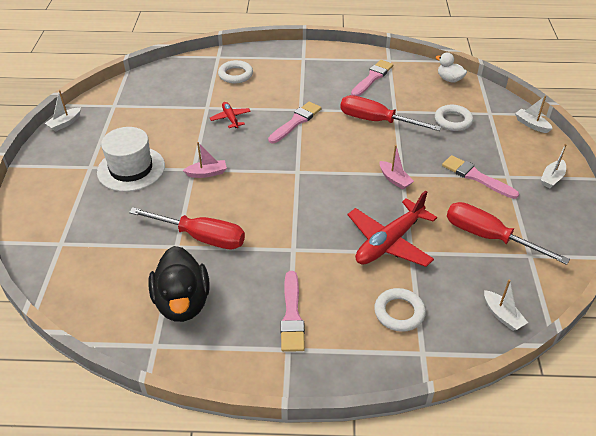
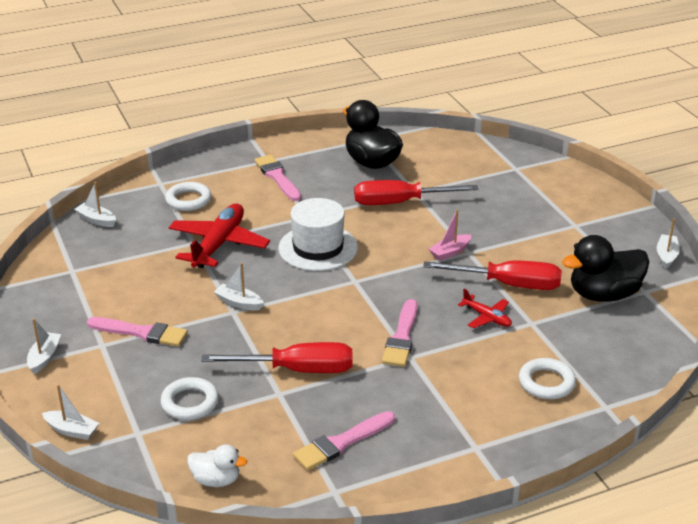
camera: 155 degrees right, 10 degrees down
(131, 169) = (532, 234): white hat -> white hat (318, 248)
(141, 111) = (603, 294): none -> black duck
(372, 78) = (341, 443): pink brush -> pink brush turned 45 degrees clockwise
(394, 179) = (239, 303): pink boat -> white boat
(488, 237) = (117, 275): red screwdriver -> red screwdriver (508, 284)

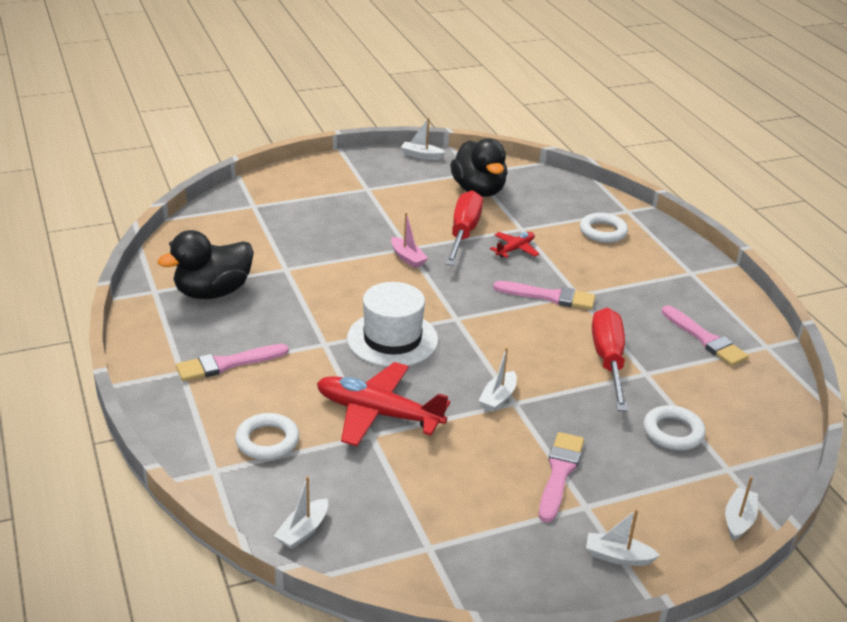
camera: 90 degrees left, 0 degrees up
(216, 480) = (776, 413): white duck -> none
(399, 202) = (307, 280): red screwdriver -> none

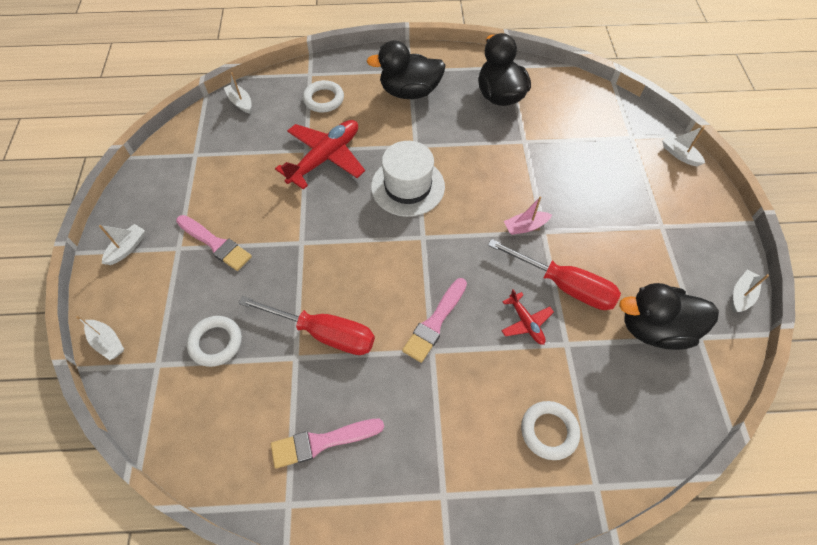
camera: 110 degrees right, 25 degrees up
(227, 364) = (409, 92): pink brush -> black duck
(498, 398) = (311, 233): white boat -> white boat (679, 154)

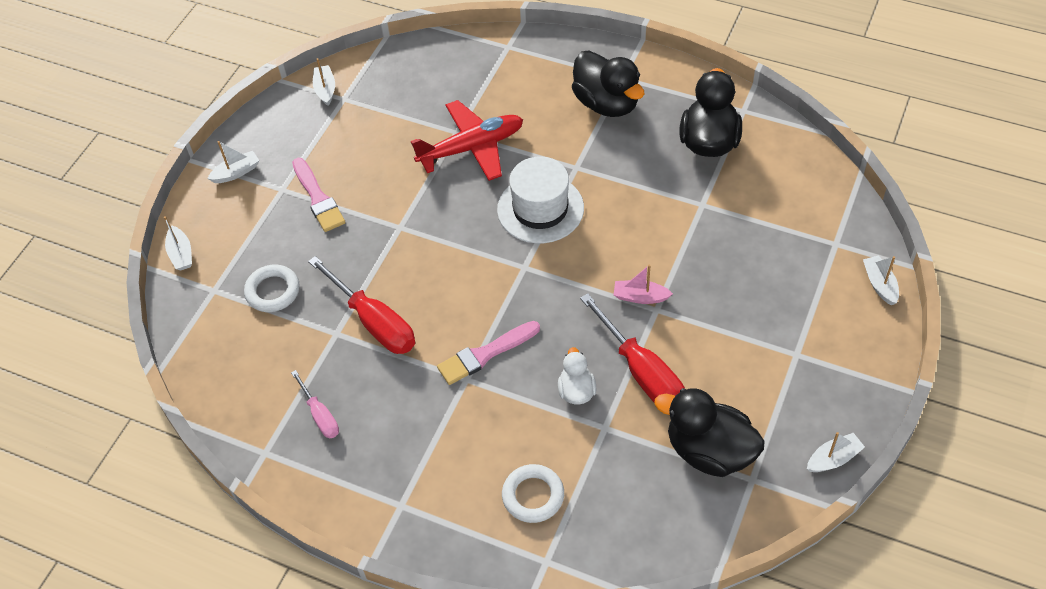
camera: 30 degrees right, 5 degrees down
(240, 102) = (417, 56): white boat -> white boat (325, 89)
(322, 442) = (320, 415): pink brush -> pink screwdriver
(323, 99) = (506, 81): white ring -> none
(409, 92) = (607, 103): black duck -> black duck turned 150 degrees counterclockwise
(526, 322) = (576, 391): red plane -> white duck

